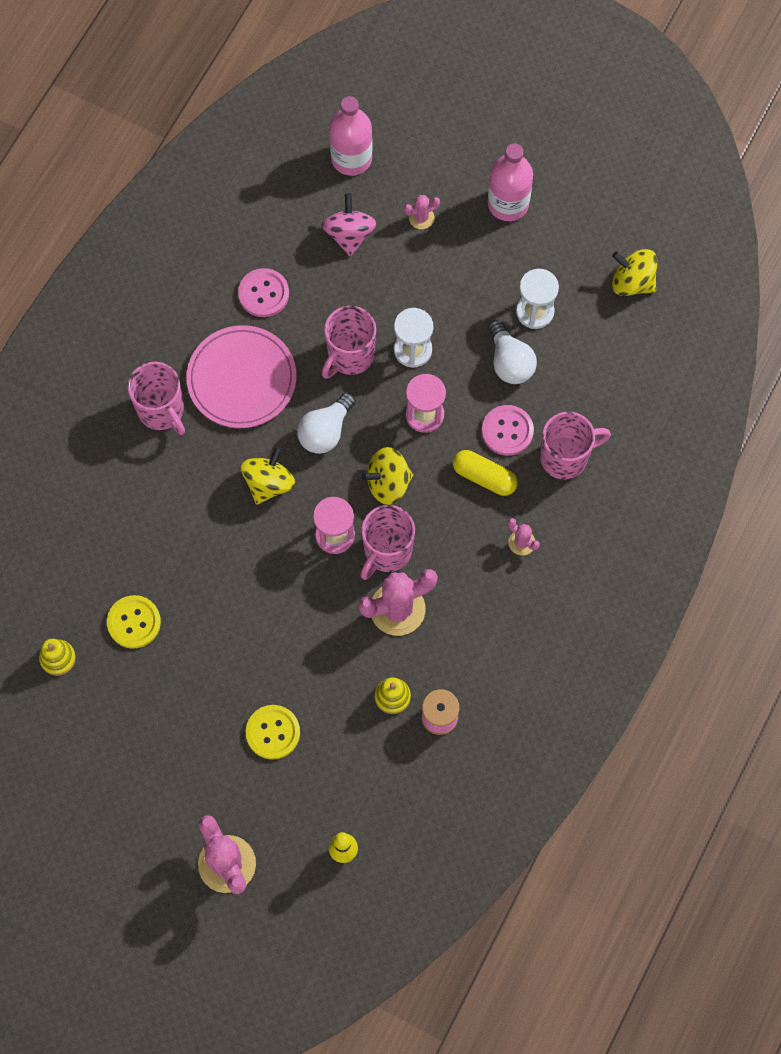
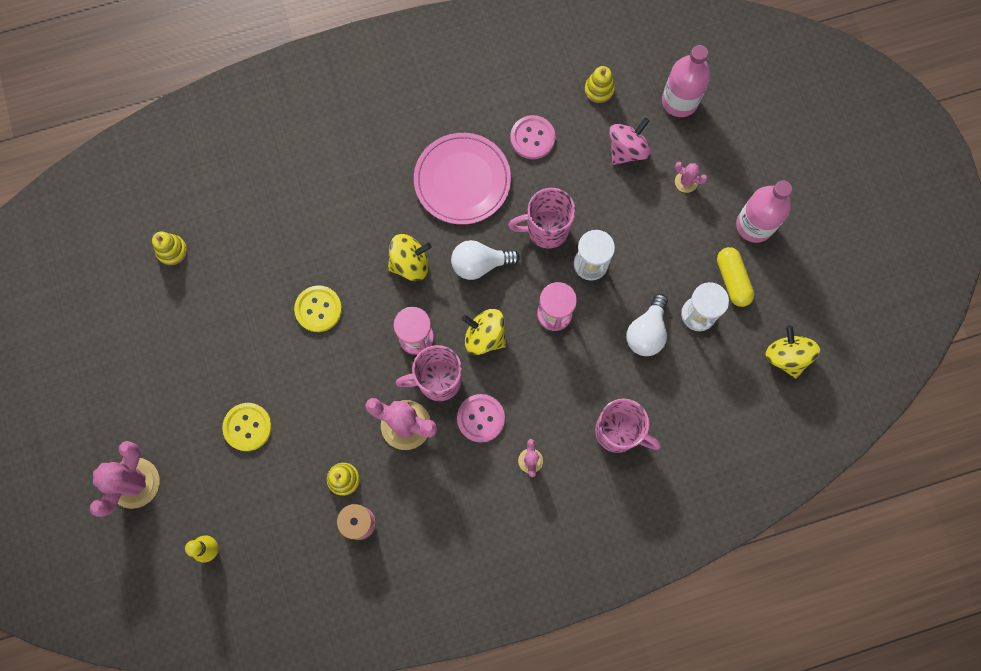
camera: 45 degrees right, 5 degrees up
(134, 622) = (238, 272): yellow button -> yellow button (318, 309)
(161, 411) = (392, 154): pink mug -> none
(277, 207) = (599, 89): none -> yellow stacking toy
(484, 477) = (551, 393): yellow capsule -> yellow capsule (732, 280)
(507, 431) = (597, 377): pink button -> pink button (481, 418)

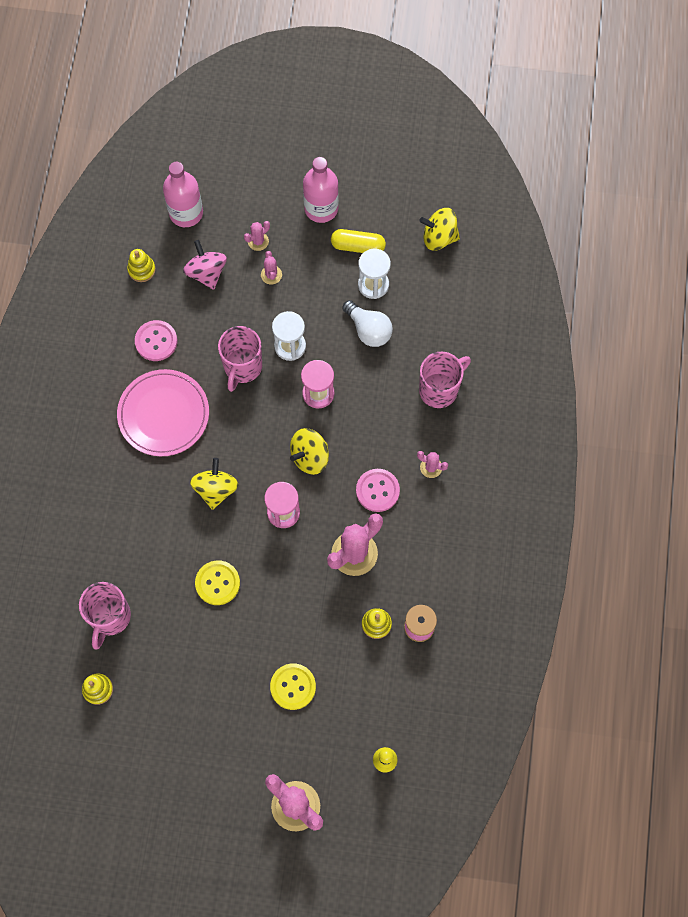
camera: 65 degrees left, 5 degrees down
(438, 380) = (329, 511): pink mug -> pink mug (110, 617)
(480, 264) = (245, 433): white light bulb -> none
(657, 211) = (271, 275): none -> pink cactus

